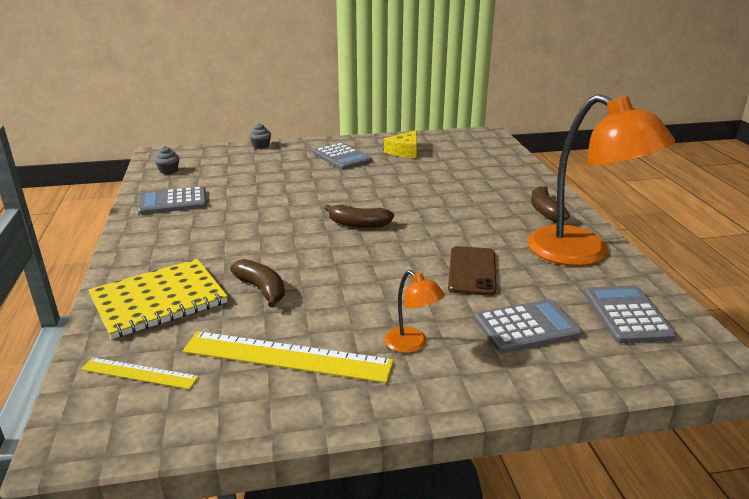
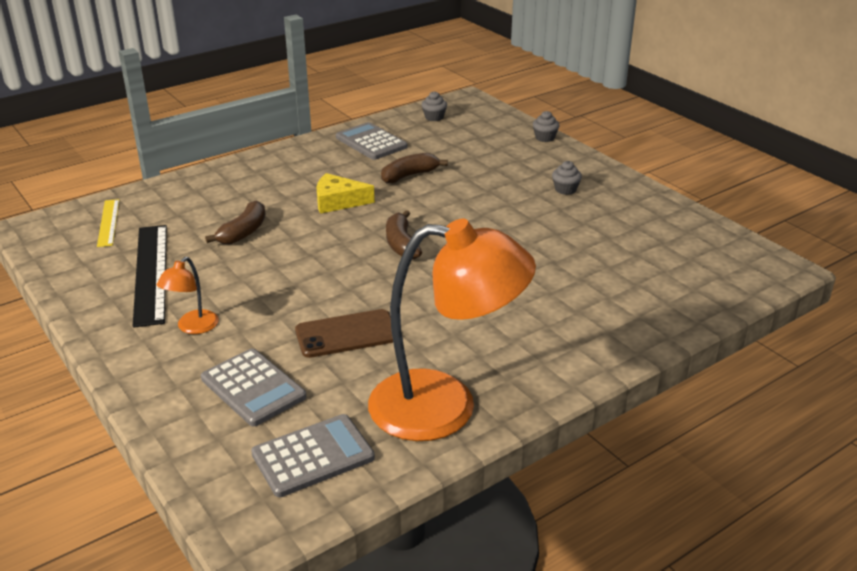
camera: 65 degrees right, 5 degrees up
(158, 300) = (203, 195): yellow notebook -> none
(287, 357) = (150, 273): yellow ruler -> black ruler
(342, 157) = (565, 189): grey calculator -> grey cupcake
(404, 151) = (631, 223): yellow cheese -> yellow cheese (338, 201)
(545, 211) = (543, 361): brown banana -> brown banana (409, 175)
(583, 253) = (445, 407): orange lamp -> orange lamp turned 105 degrees counterclockwise

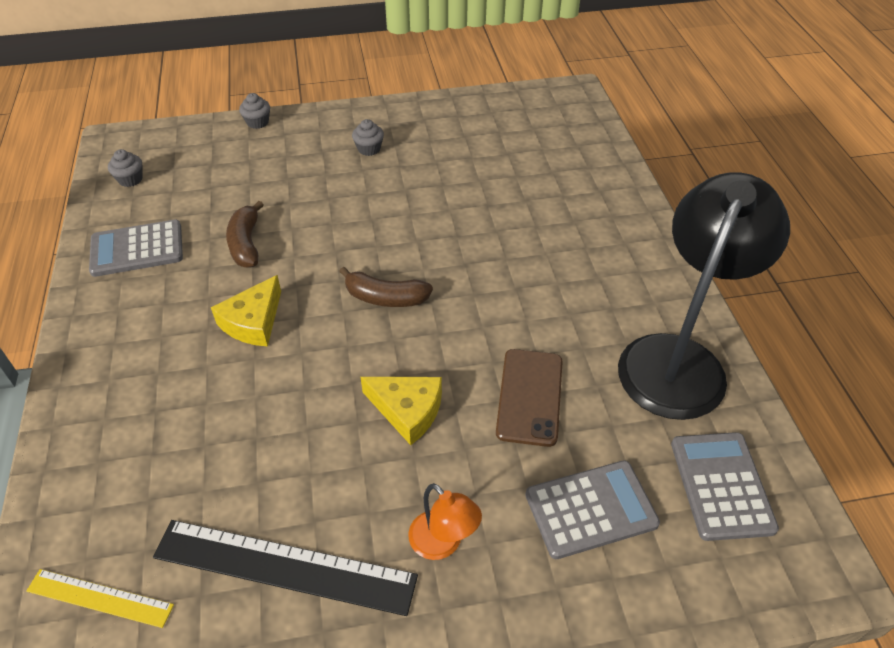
camera: 65 degrees left, 15 degrees up
(243, 232) = (254, 434): brown banana -> none
(298, 283) = (407, 410): none -> yellow cheese
(445, 407) = (679, 359): orange lamp -> black lamp

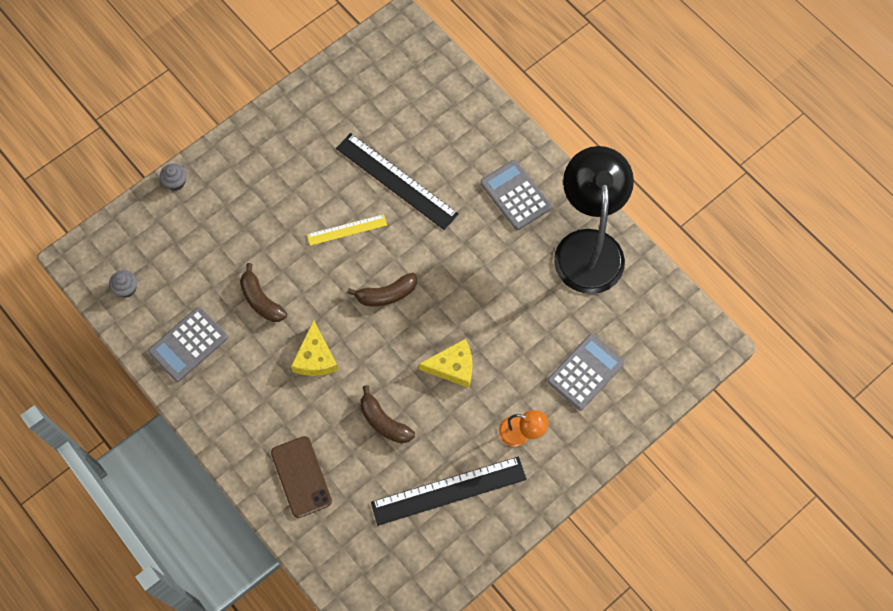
camera: 30 degrees left, 20 degrees up
(100, 598) = (367, 559): yellow ruler -> yellow ruler (347, 230)
(271, 430) = (384, 422): none -> brown banana
(369, 149) = (283, 167): grey cupcake -> none
(477, 203) = (396, 181): none -> black ruler
(530, 397) = (516, 319): brown phone -> brown phone (301, 477)
(721, 485) = (645, 320): grey calculator -> grey calculator (515, 195)

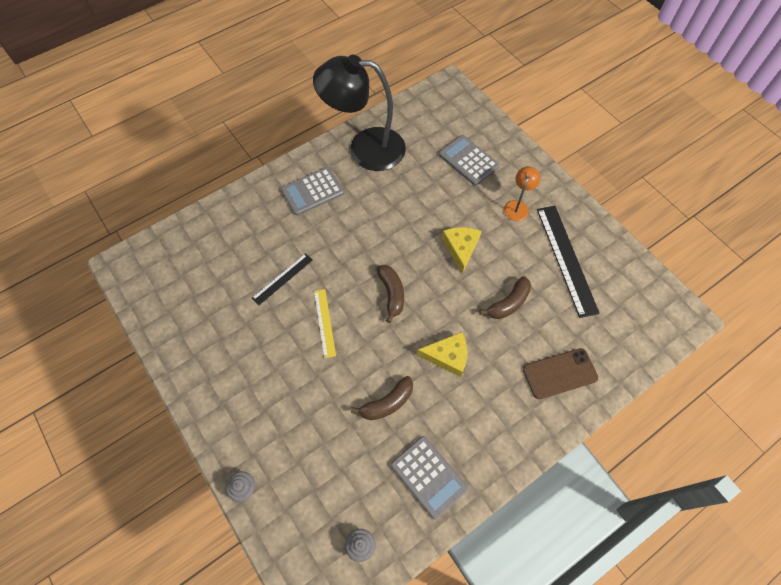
camera: 85 degrees left, 5 degrees down
(396, 181) = (282, 279): black ruler -> black ruler, size x0.55

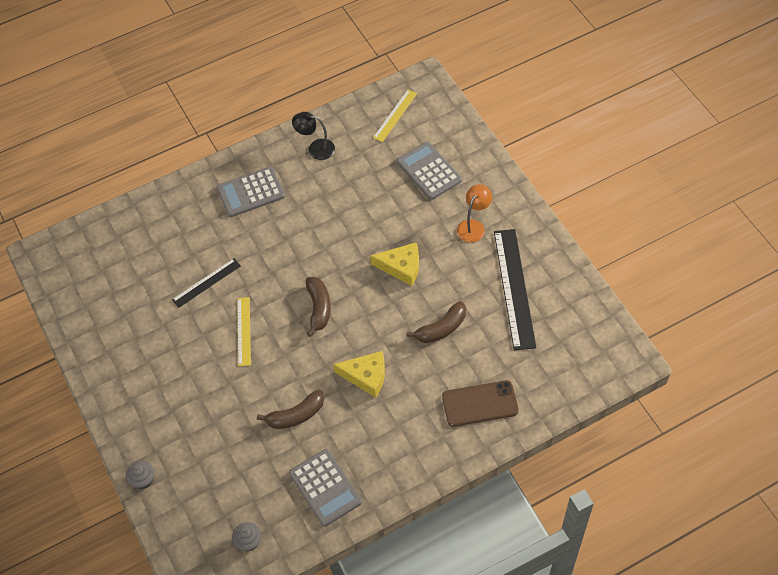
camera: 10 degrees right, 5 degrees down
(365, 148) = (315, 148): black lamp -> black lamp, size x0.43
(429, 115) = (395, 115): none -> yellow ruler
(461, 248) = (401, 267): yellow cheese -> yellow cheese turned 90 degrees clockwise

